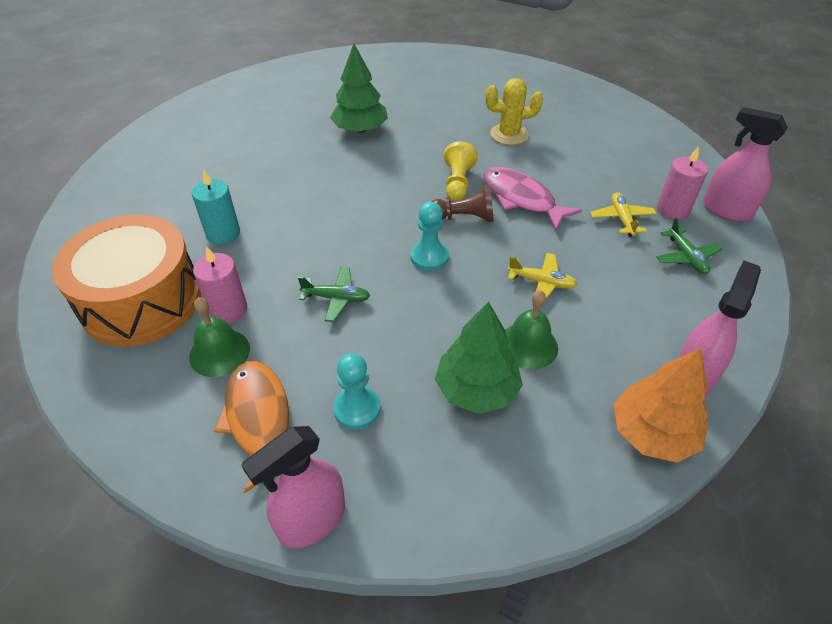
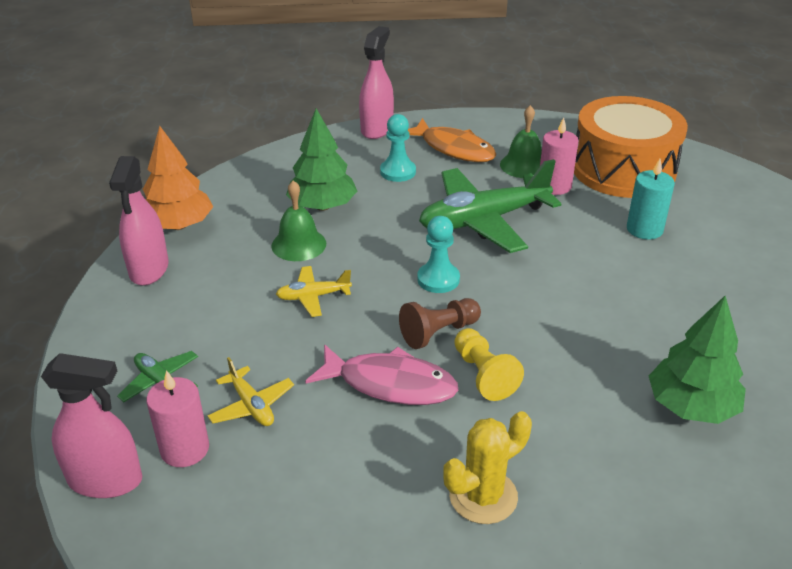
camera: 150 degrees right, 10 degrees down
(336, 298) = (483, 220): green plane -> green plane, size x2.15

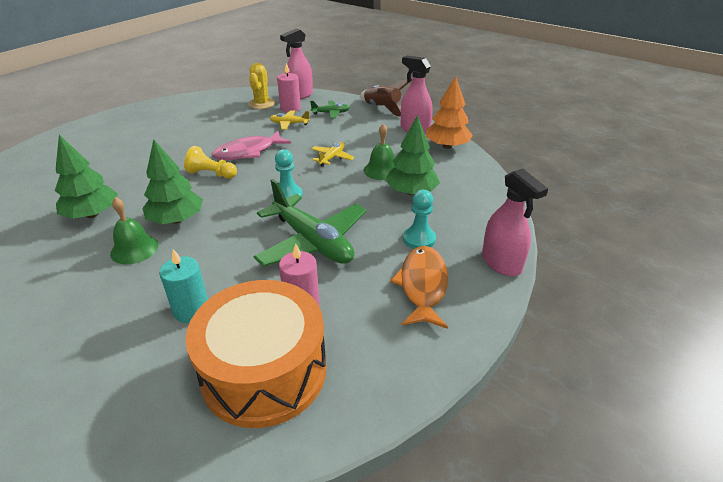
camera: 130 degrees right, 0 degrees up
(90, 336) = (382, 108): none -> brown rocket
(438, 332) = (253, 176): brown pawn -> none
(453, 149) = (423, 286): orange fish -> orange fish turned 105 degrees clockwise
(483, 220) = (312, 242): green plane -> green plane turned 120 degrees clockwise
(483, 496) = (169, 145): yellow cactus -> yellow cactus (262, 104)
(524, 165) = (351, 309): green bell -> green bell (134, 249)
(589, 328) = (176, 219): none -> green tree

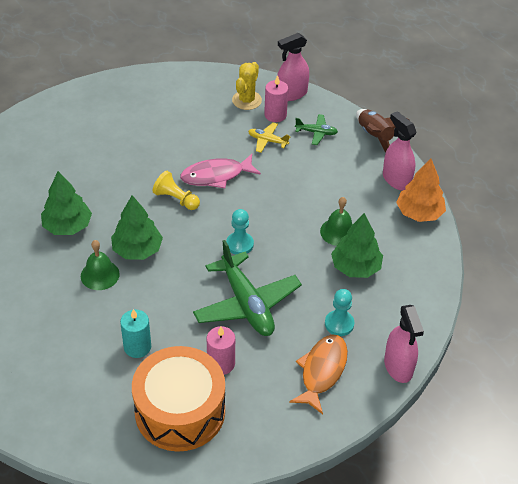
camera: 15 degrees right, 10 degrees up
(332, 158) = (296, 203): yellow plane -> none

